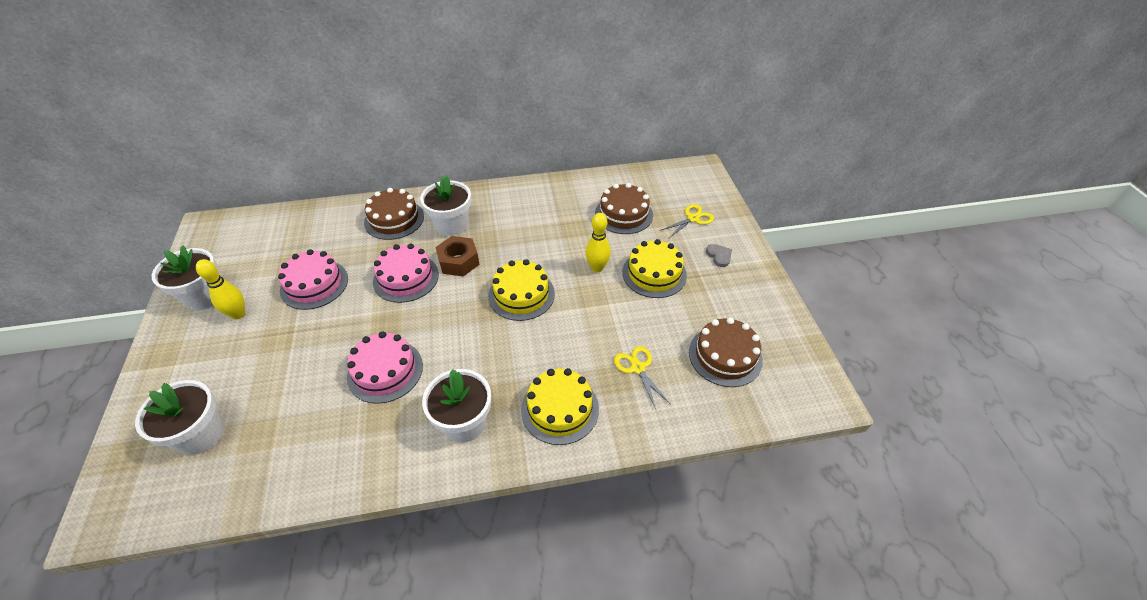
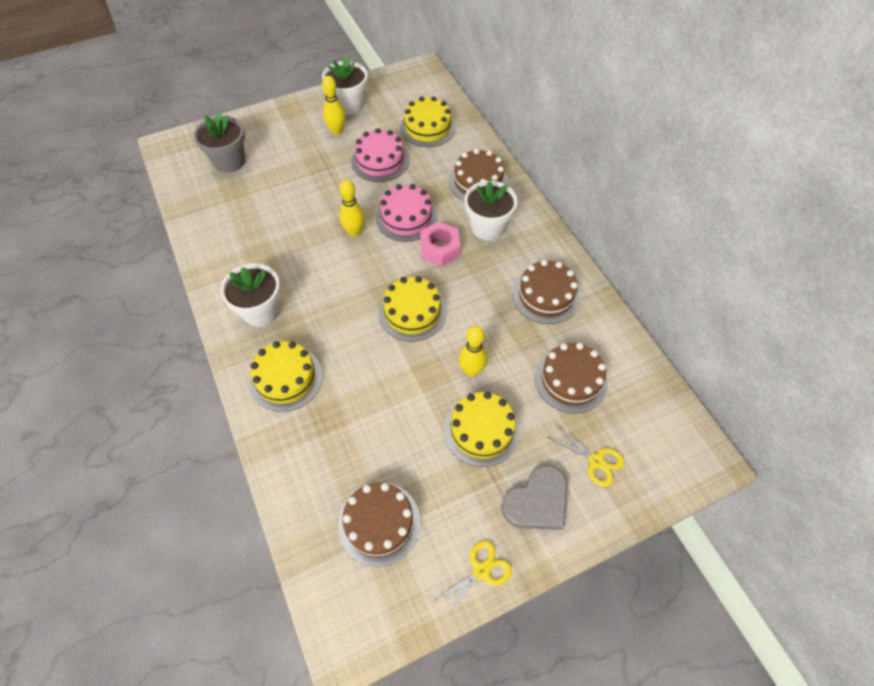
camera: 75 degrees right, 10 degrees up
(201, 434) = (229, 161): white flower pot -> grey flower pot
(296, 239) = (427, 127): none -> yellow cake
(385, 371) = (302, 241): pink cake -> none
(400, 322) = (354, 232): none -> yellow bowling pin
(458, 261) = (440, 249): brown nut -> pink nut
(541, 208) = (546, 295): none -> brown cake
(637, 368) = (345, 436): yellow scissors -> yellow scissors (481, 571)
(719, 256) = (537, 501): grey heart -> grey heart, size x1.94

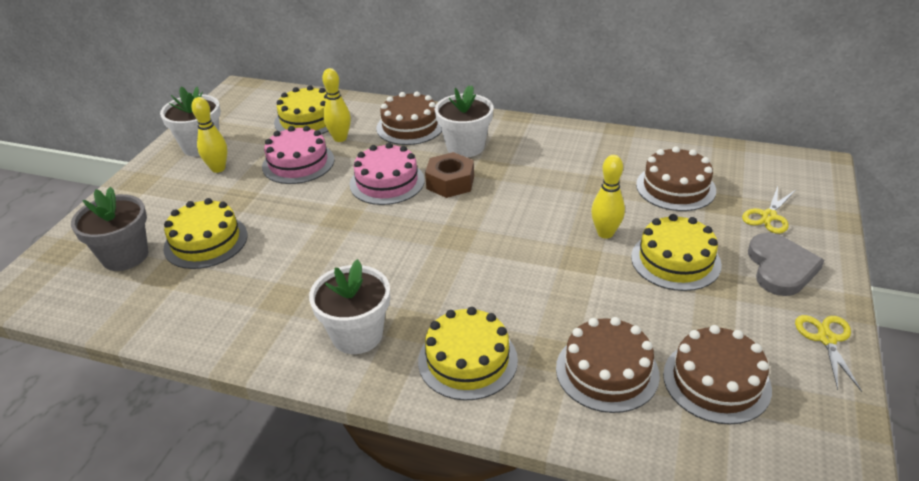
camera: 45 degrees left, 20 degrees down
(354, 232) = (355, 220): yellow bowling pin -> yellow bowling pin (340, 138)
(412, 312) = (498, 234): yellow cake -> yellow cake (206, 241)
(440, 249) = (450, 182): pink nut -> brown nut
(546, 295) = (576, 156): brown cake -> brown cake (607, 371)
(596, 461) = (768, 216): yellow scissors -> yellow scissors turned 135 degrees clockwise

